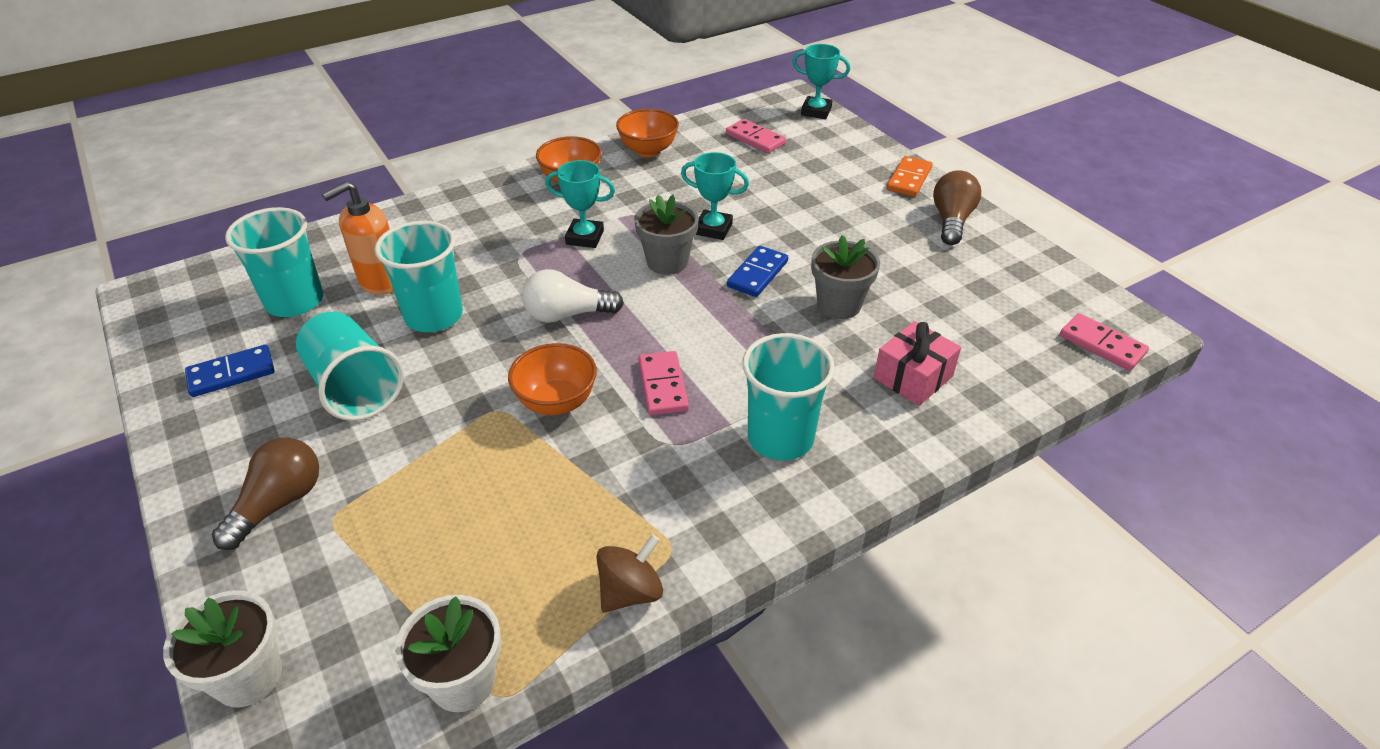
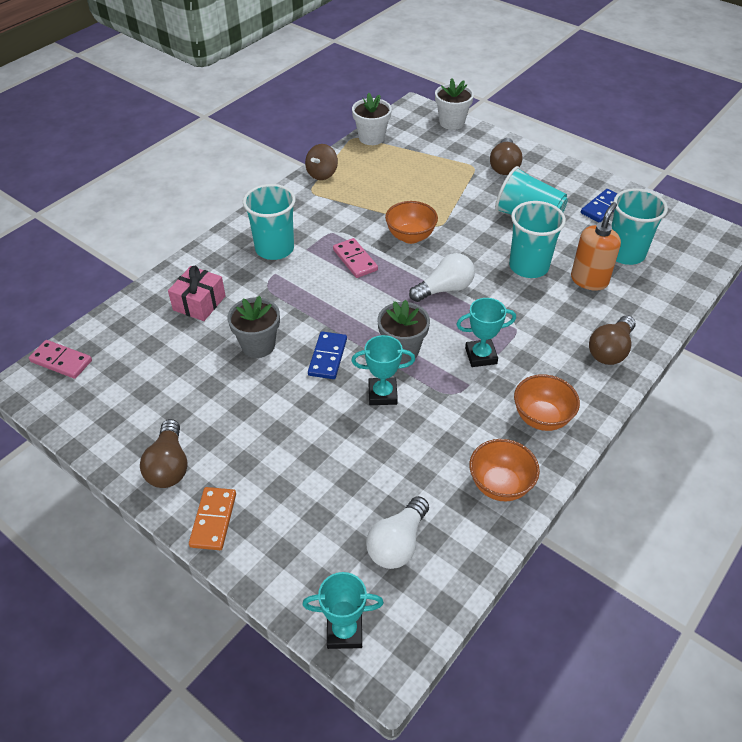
camera: 160 degrees right, 5 degrees up
(446, 212) = (610, 350): none -> brown light bulb
(755, 139) = (398, 543): pink domino -> white light bulb

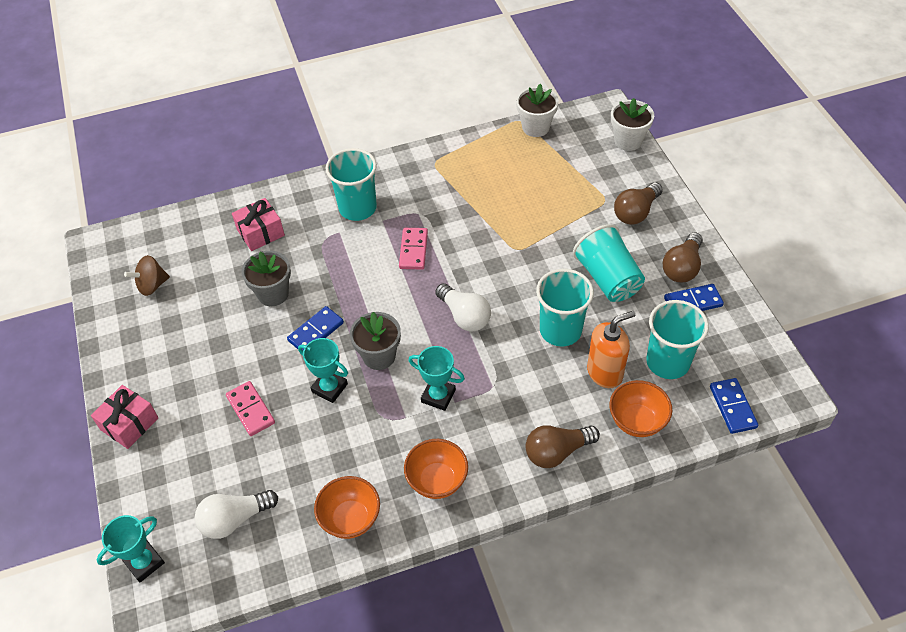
camera: 35 degrees right, 5 degrees up
(61, 361) = (129, 236): pink domino -> pink domino (250, 410)
(169, 465) = (134, 363): brown light bulb -> brown light bulb (682, 267)
(213, 520) = (129, 424): orange domino -> pink gift
(322, 174) = (458, 148): brown spinning top -> brown spinning top (152, 285)
(344, 631) = (144, 562): turquoise trophy -> turquoise trophy turned 75 degrees counterclockwise
(410, 237) = (480, 249): orange bowl -> orange bowl (637, 421)
(444, 289) = (464, 316): white light bulb -> white light bulb turned 45 degrees clockwise
(696, 262) = (732, 407): none -> blue domino

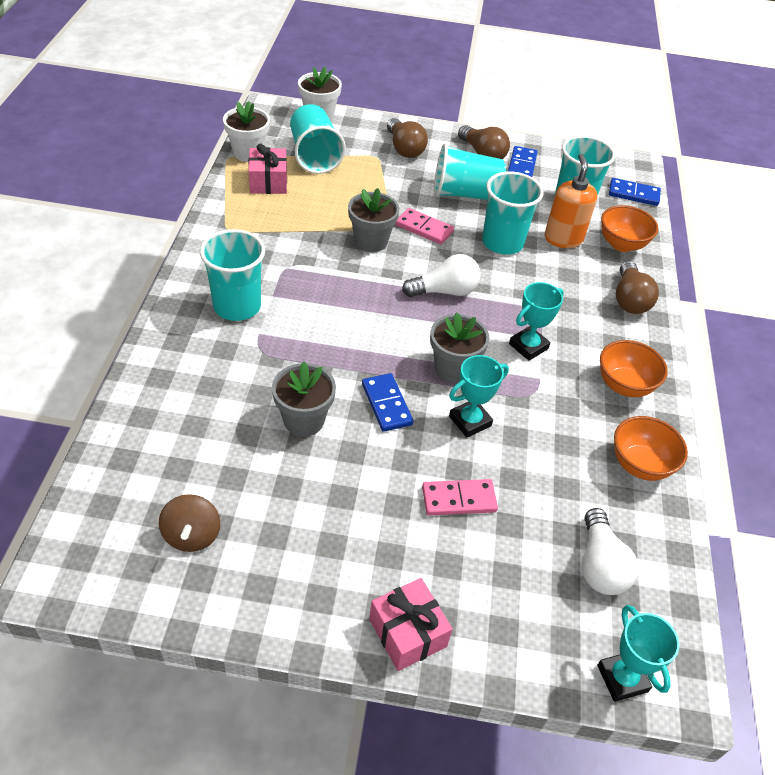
camera: 70 degrees left, 5 degrees down
(260, 232) = (198, 398): pink gift -> pink gift (268, 182)
(413, 250) = (333, 290): pink domino -> pink domino (424, 228)
(489, 246) = (371, 241): none -> grey flower pot
(569, 164) = (314, 156): none -> turquoise cup

